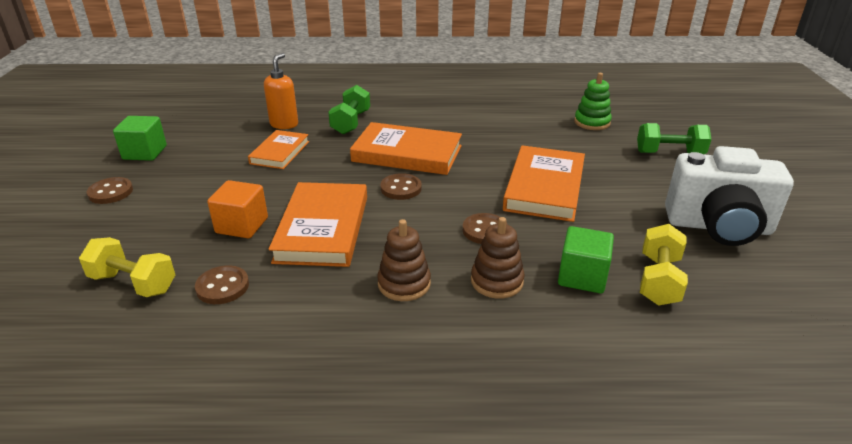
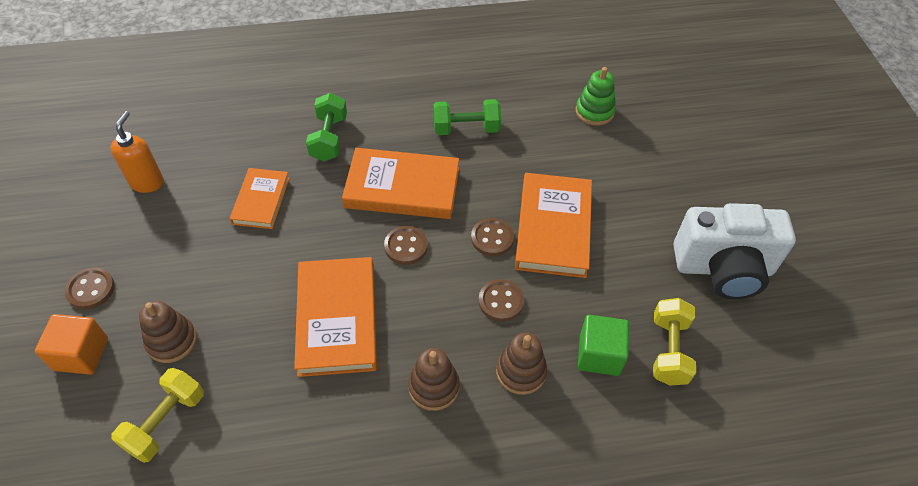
camera: 10 degrees left, 20 degrees up
(133, 283) = (166, 422): yellow dumbbell -> yellow dumbbell turned 75 degrees counterclockwise
(145, 153) = (105, 218): green cube -> none
(165, 229) = (172, 341): none -> brown stacking toy
(222, 287) = (257, 415): brown button -> brown button (492, 238)
(242, 225) = (252, 324): orange cube -> orange cube (81, 354)
(284, 124) = (253, 149): orange soap dispenser -> orange soap dispenser (147, 182)
(669, 153) = (676, 157): green dumbbell -> green dumbbell (466, 129)

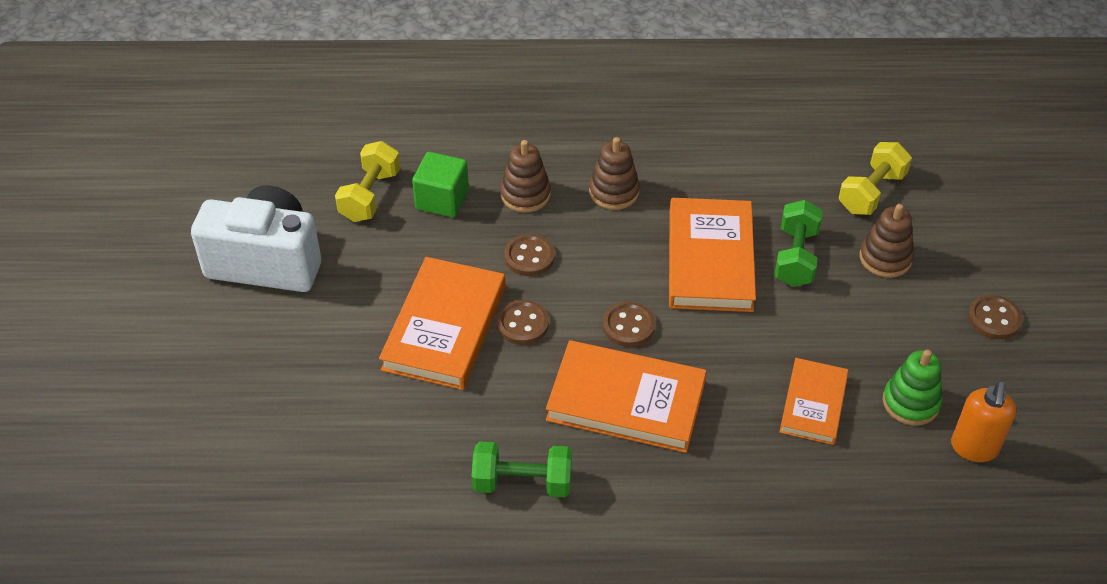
camera: 170 degrees left, 5 degrees down
(81, 354) = (977, 256): orange cube -> none
(329, 138) = (726, 489): green dumbbell -> green dumbbell (795, 257)
(594, 112) = (321, 490): green stacking toy -> green stacking toy (911, 402)

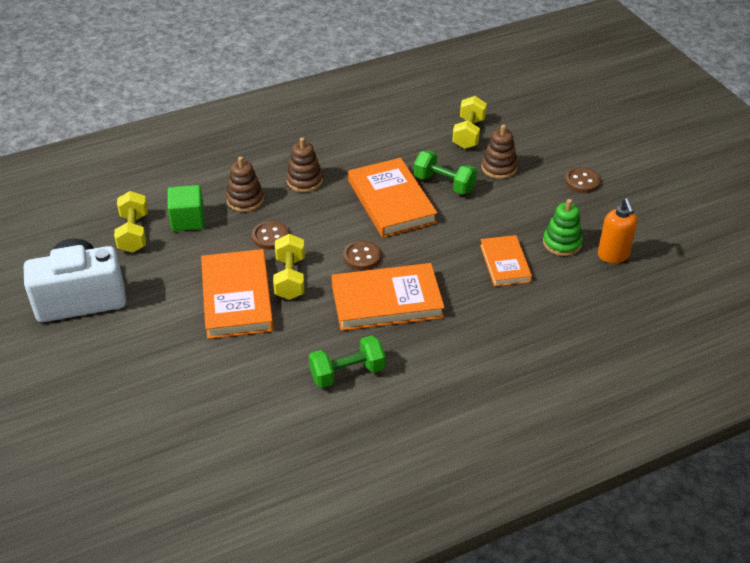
camera: 25 degrees left, 5 degrees down
(522, 324) = (290, 278): brown button -> yellow dumbbell
(795, 257) = (444, 184): green dumbbell -> green dumbbell turned 45 degrees counterclockwise

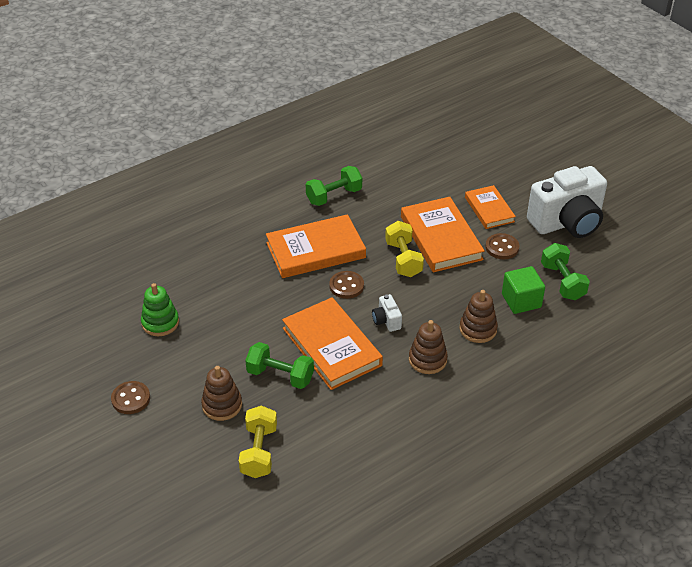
camera: 170 degrees right, 0 degrees up
(134, 233) = (562, 282): yellow dumbbell -> green dumbbell
(270, 236) = (436, 294): brown button -> brown button (502, 247)
(331, 218) = (386, 321): none -> white camera
(505, 263) = (215, 296): orange book -> orange book (489, 209)
(613, 256) = (113, 316): orange soap dispenser -> none

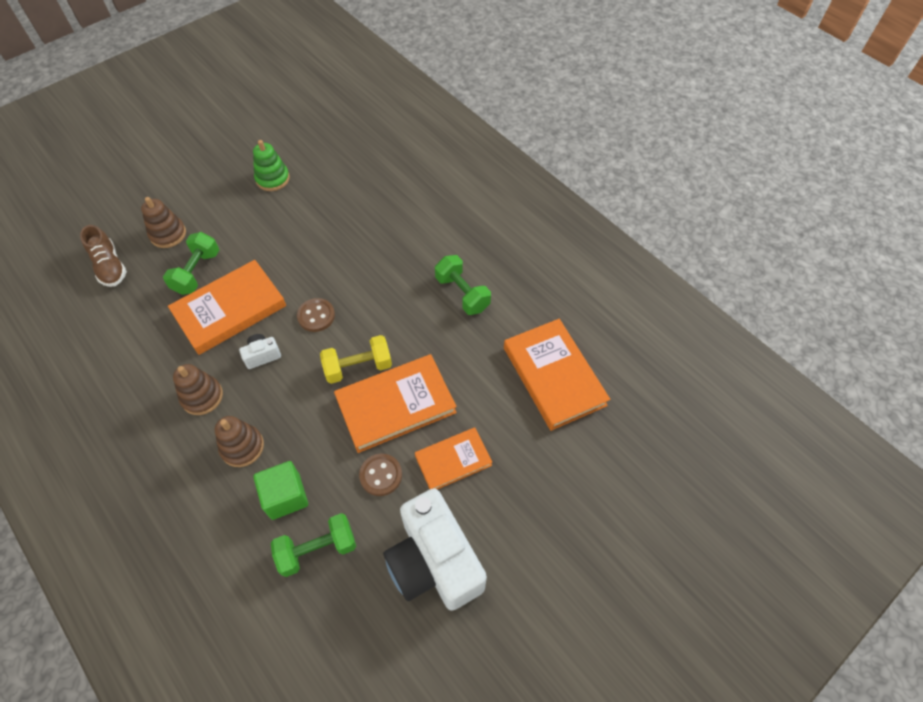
camera: 85 degrees right, 15 degrees up
(131, 399) = (185, 174): brown button -> none
(259, 451) = (110, 266): yellow dumbbell -> brown shoe
(315, 250) = (371, 284): orange book -> orange book (554, 376)

